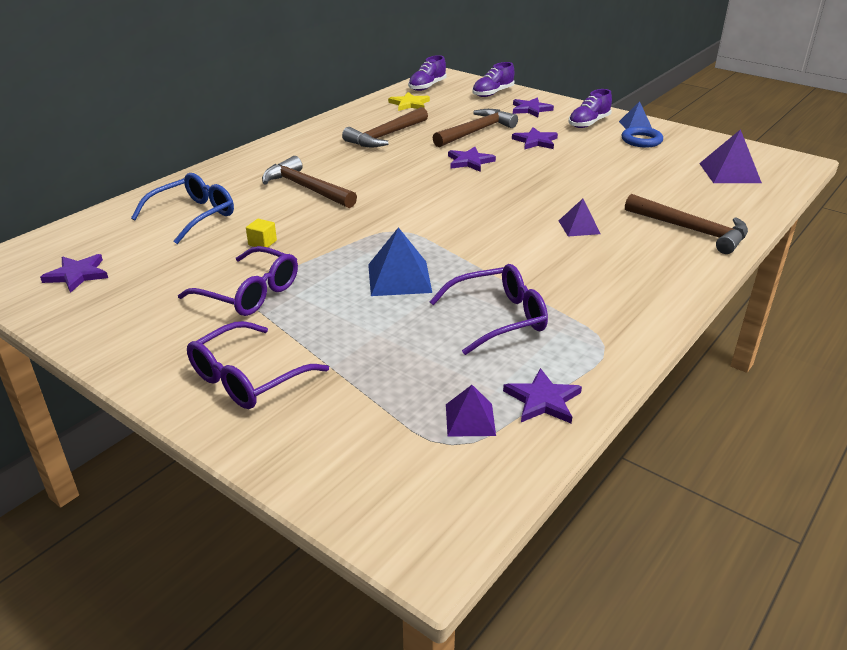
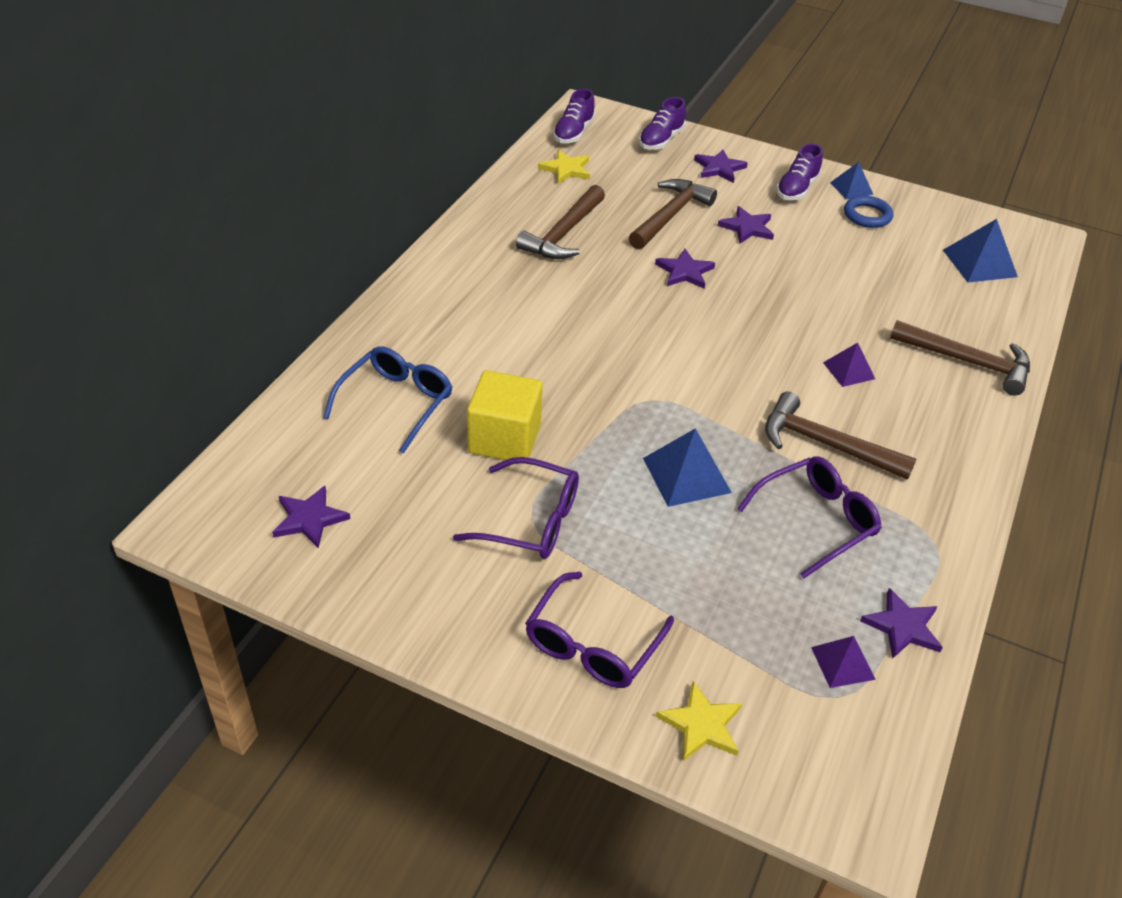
camera: 15 degrees left, 10 degrees up
(262, 243) = (504, 439): yellow cube -> yellow cube, size x2.41
(306, 188) = (511, 339): brown hammer -> brown hammer (826, 445)
(309, 447) = (701, 725): none -> yellow star
(729, 173) = (980, 263): purple pyramid -> blue pyramid

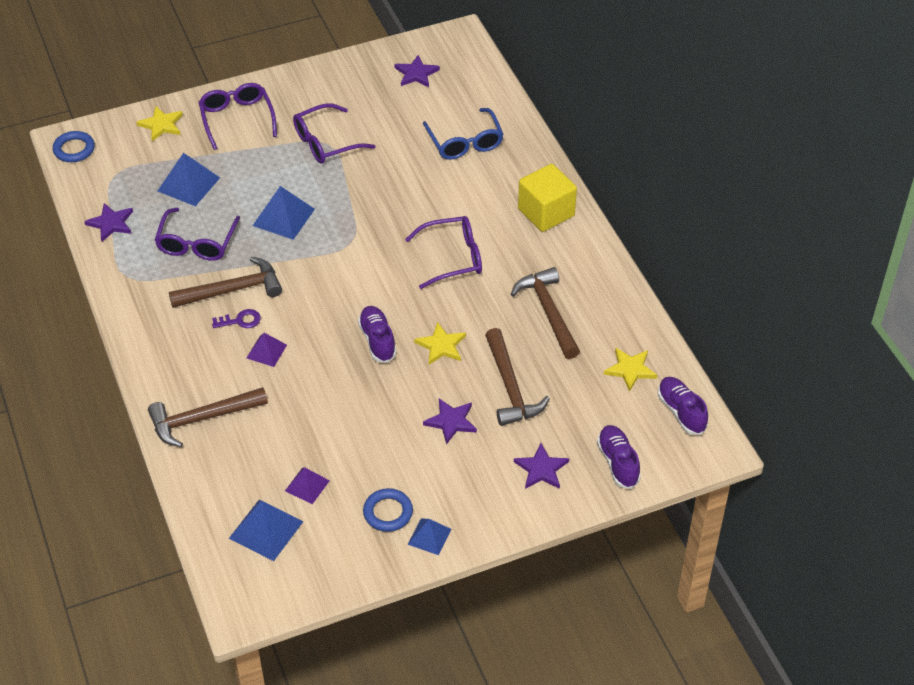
camera: 135 degrees right, 5 degrees up
(504, 439) = (390, 166): yellow cube -> yellow cube (546, 212)
(576, 320) = (453, 258): none -> purple glasses
(684, 272) = (441, 346): purple star -> yellow star
(753, 601) = (188, 184): none -> blue pyramid
(797, 189) = (465, 497): purple shoe -> purple shoe (377, 340)
(843, 663) = (125, 188): purple pyramid -> purple pyramid (307, 485)
(847, 412) = (240, 320): none -> purple key
(866, 793) = (74, 149): none -> blue ring

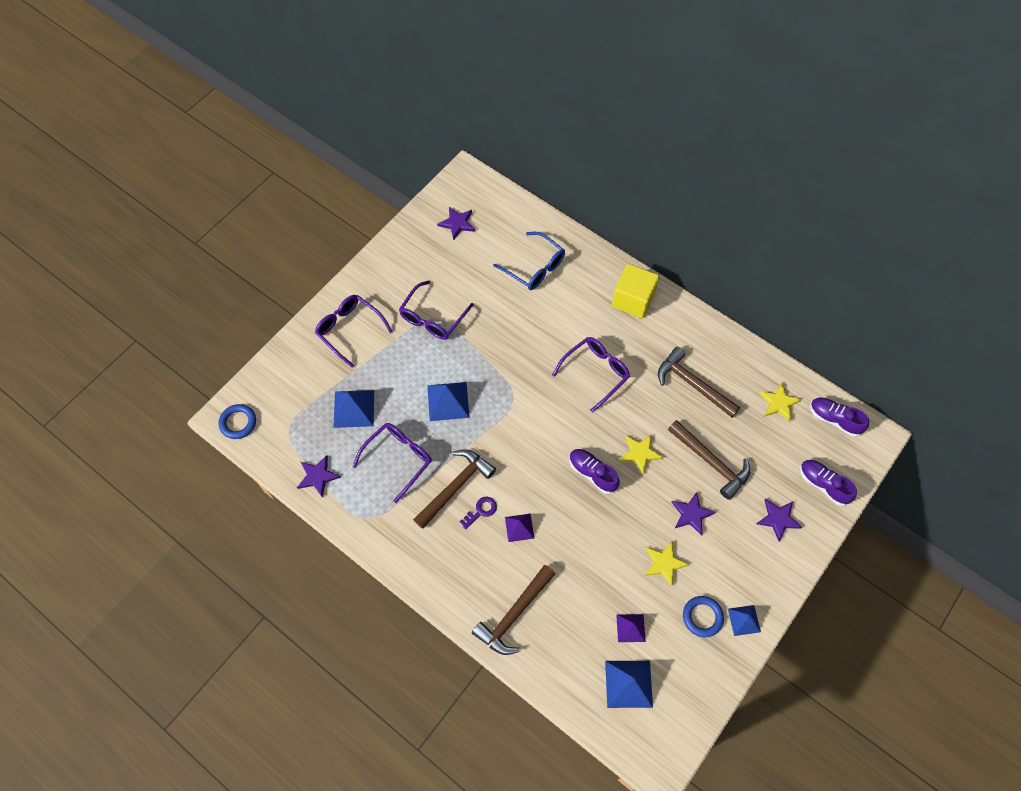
camera: 30 degrees left, 15 degrees up
(161, 125) = (293, 365): yellow star -> yellow star (664, 563)
(197, 243) = (398, 459): purple glasses -> purple glasses turned 120 degrees counterclockwise

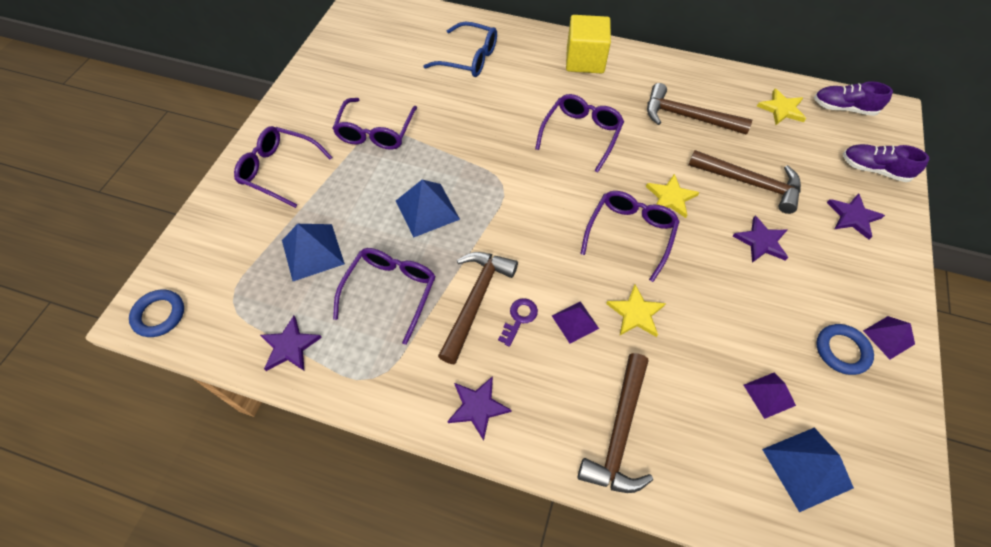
camera: 20 degrees left, 5 degrees down
(457, 223) = (369, 41): purple star -> purple star (478, 407)
(592, 473) = (630, 234): purple shoe -> purple glasses
(664, 563) = (763, 304): yellow star -> yellow star (635, 313)
(744, 620) = (888, 337): blue pyramid -> purple pyramid

